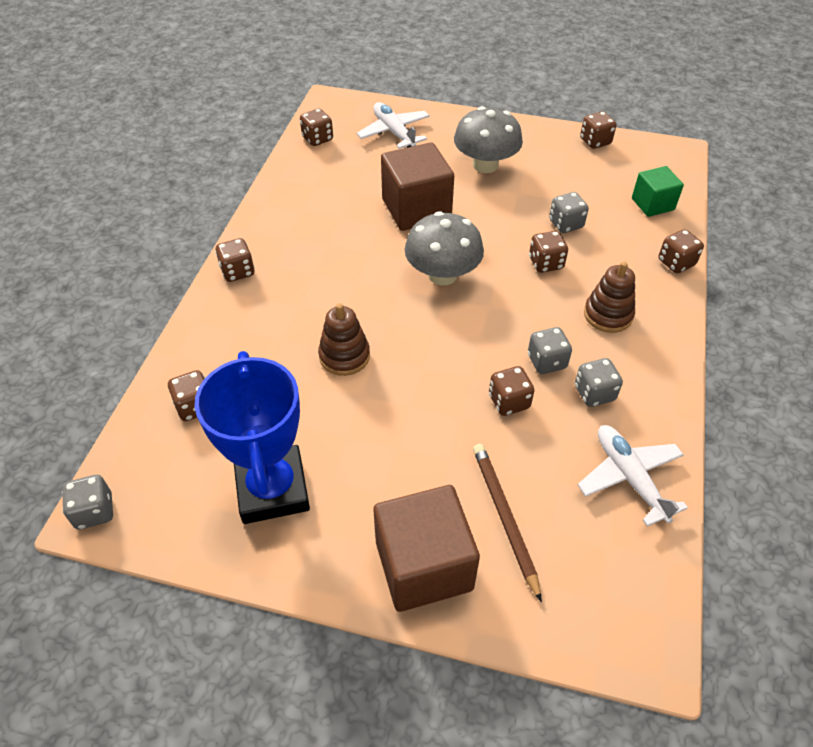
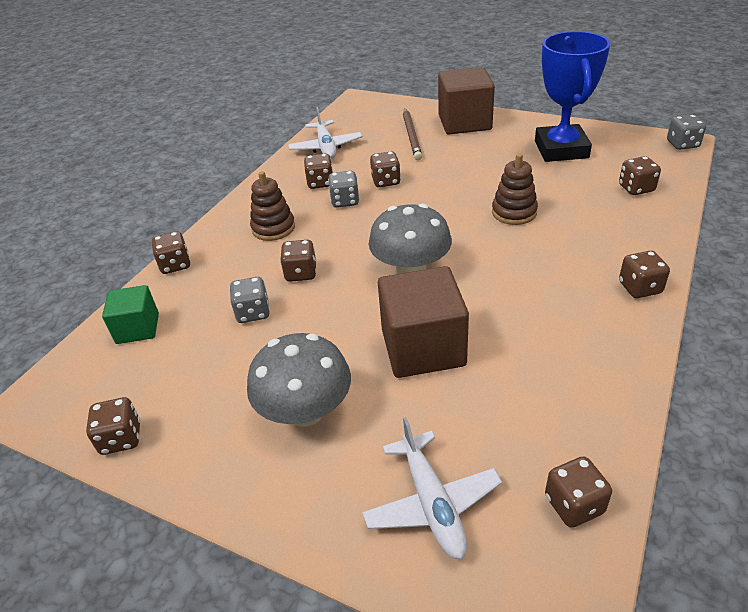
camera: 165 degrees left, 10 degrees down
(594, 393) = (320, 183): grey dice -> brown dice

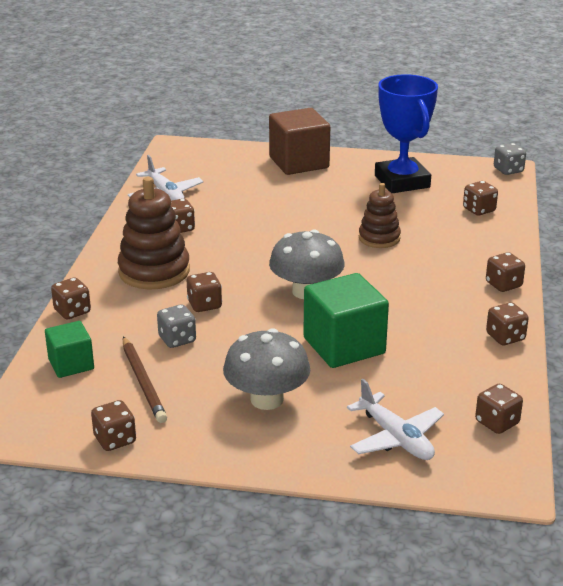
camera: 20 degrees left, 10 degrees down
(273, 228) = (154, 271): brown stacking toy -> brown stacking toy, size x1.62
(345, 201) = (214, 242): grey dice -> none
(386, 181) = (245, 222): brown dice -> brown dice (505, 337)
(411, 136) = (250, 178): brown pencil -> brown pencil (143, 382)
(423, 347) = (344, 346): brown cube -> green cube

